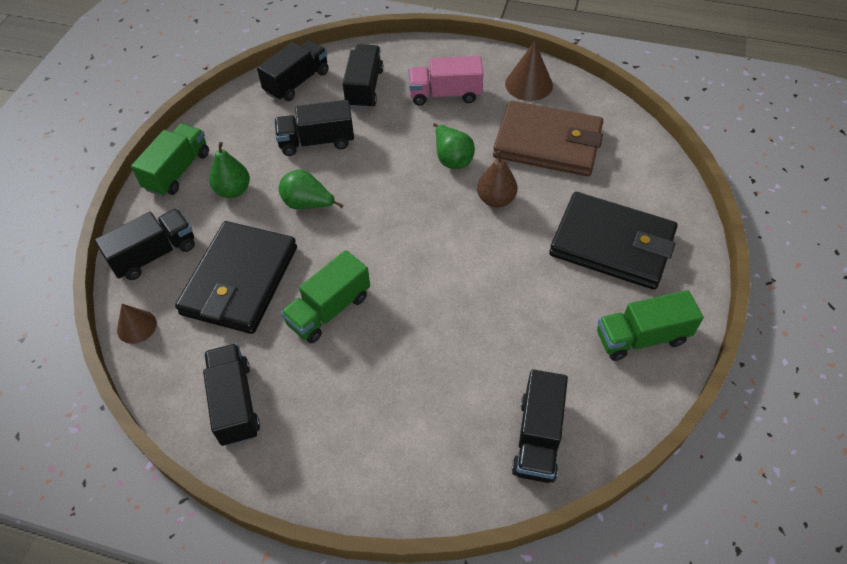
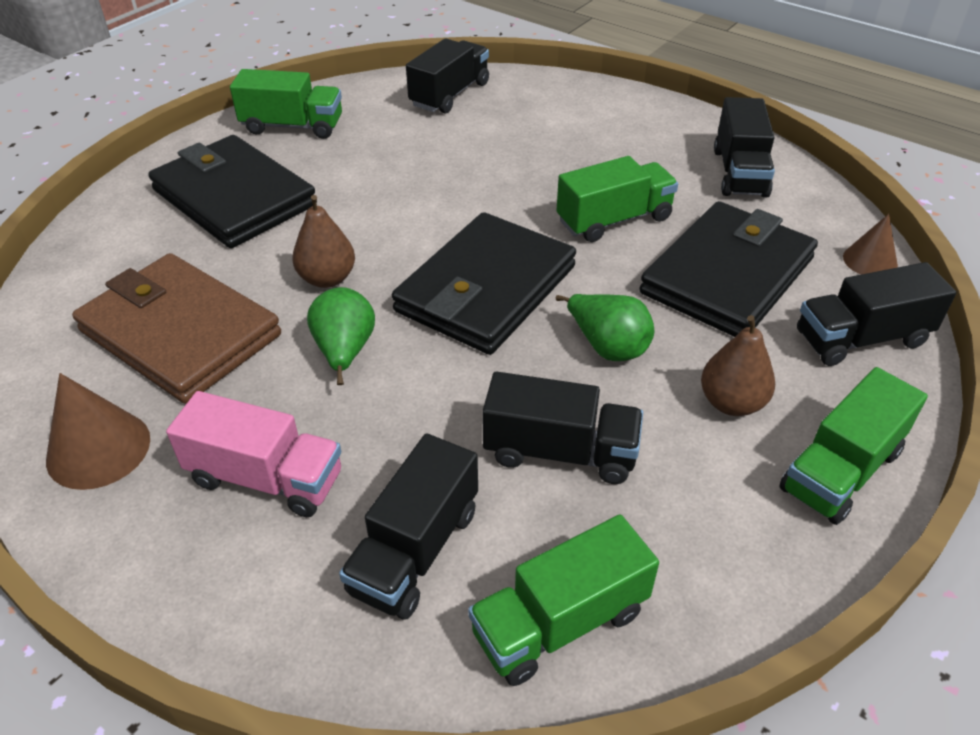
camera: 160 degrees left, 10 degrees down
(233, 190) = (731, 403): green pear -> brown pear
(297, 82) = (559, 622): black truck -> green truck
(394, 221) = (486, 289): none -> black wallet

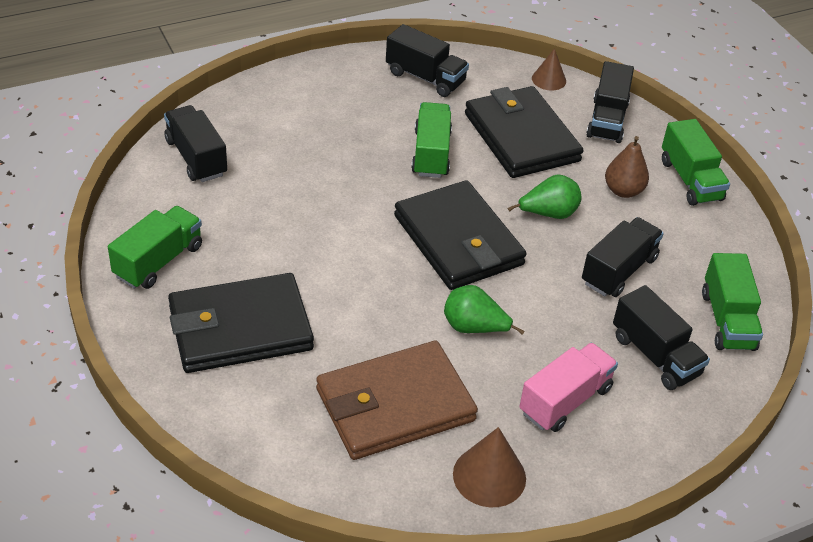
camera: 65 degrees left, 0 degrees up
(327, 278) = (389, 310): brown pear -> none

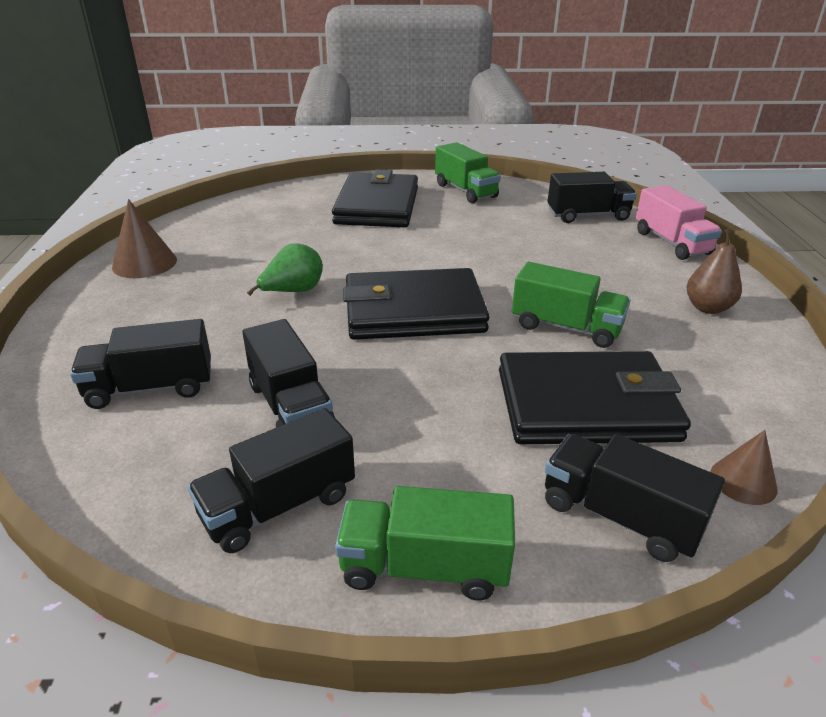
camera: 115 degrees right, 10 degrees down
(395, 405) = (250, 243): brown wallet -> none
(425, 78) = (732, 358): black truck -> black truck (278, 506)
(548, 214) = (422, 382): green pear -> none
(565, 400) = (166, 315): pink truck -> pink truck (671, 243)
(623, 191) = (434, 467): brown pear -> brown pear (707, 308)
(727, 320) = (131, 472): green truck -> none

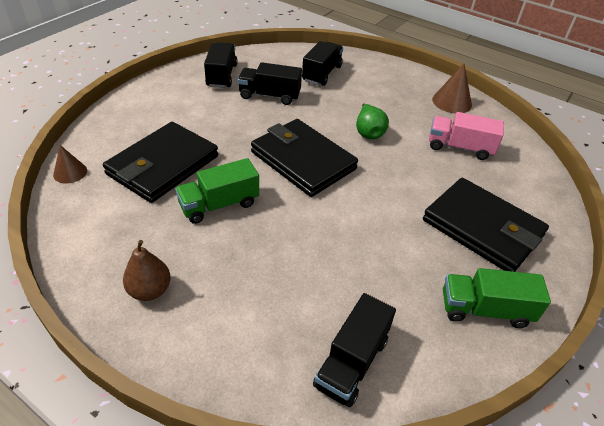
camera: 125 degrees right, 10 degrees up
(413, 311) = (302, 160): black wallet -> black wallet turned 75 degrees counterclockwise
(424, 567) = (160, 87): green truck -> none
(619, 516) = (112, 132): black truck -> none
(671, 243) = (241, 376): pink truck -> pink truck (459, 147)

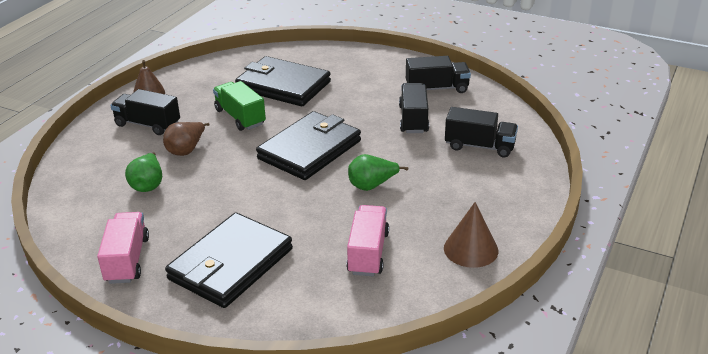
camera: 85 degrees right, 10 degrees down
(70, 172) = (265, 53): brown cone -> none
(277, 255) = (186, 150): none -> brown pear
(345, 292) = (148, 185): none -> green pear
(351, 362) = (84, 192): black truck -> black truck (147, 124)
(484, 309) = (127, 260): green truck -> pink truck

